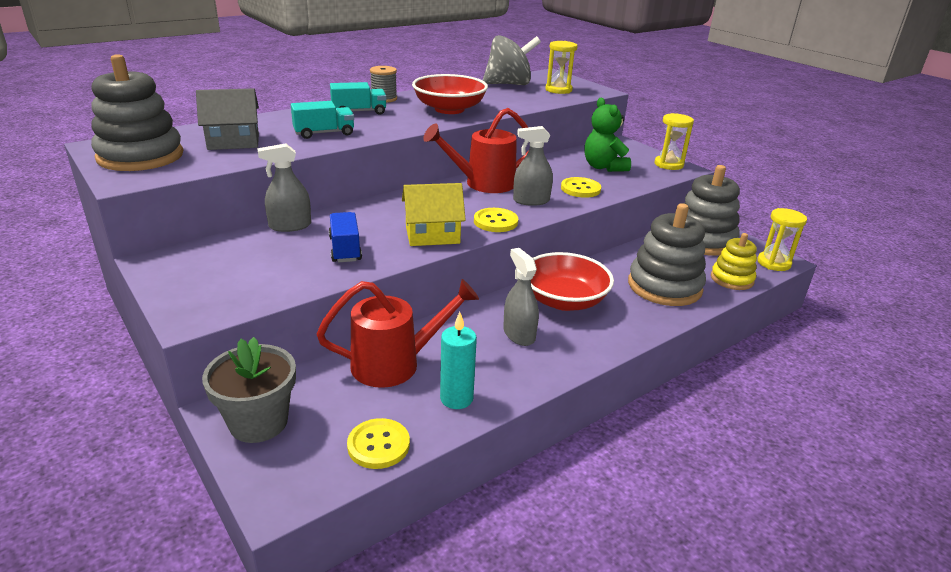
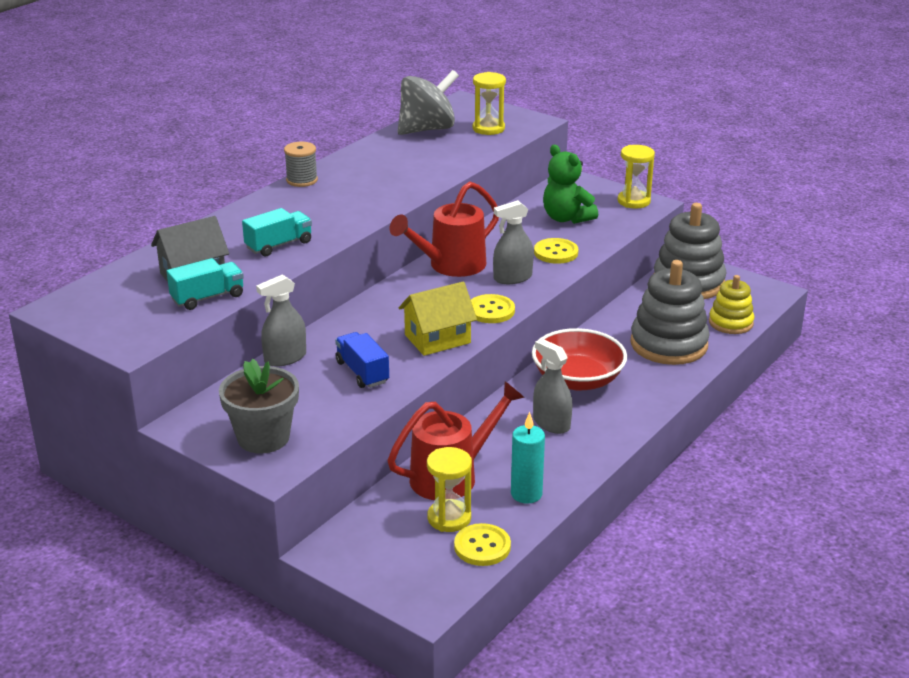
camera: 15 degrees left, 0 degrees up
(140, 156) = (114, 314): grey stacking toy -> none
(258, 422) = (363, 553): grey flower pot -> grey flower pot (263, 438)
(359, 112) = (290, 206): turquoise truck -> turquoise truck (207, 297)
(449, 109) = (387, 183): red bowl -> none
(773, 263) = (766, 296): yellow hourglass -> yellow hourglass (449, 518)

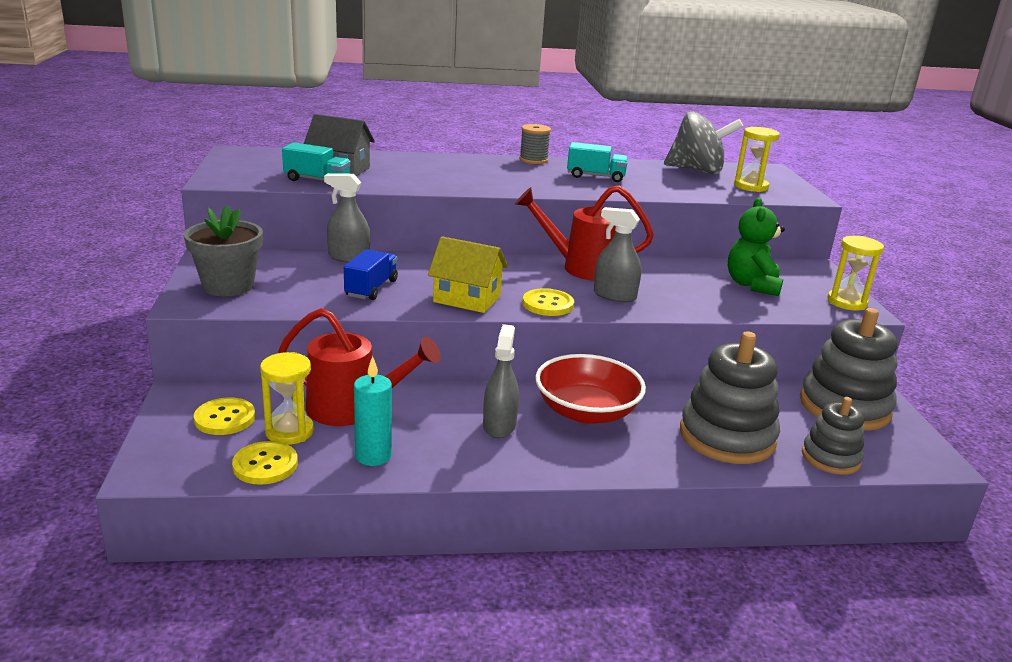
camera: 45 degrees right, 5 degrees down
(279, 245) = (428, 178): turquoise truck -> turquoise truck (596, 176)
(556, 252) = (690, 299): yellow button -> yellow button (225, 418)
(730, 323) = (830, 458): yellow stacking toy -> grey stacking toy

